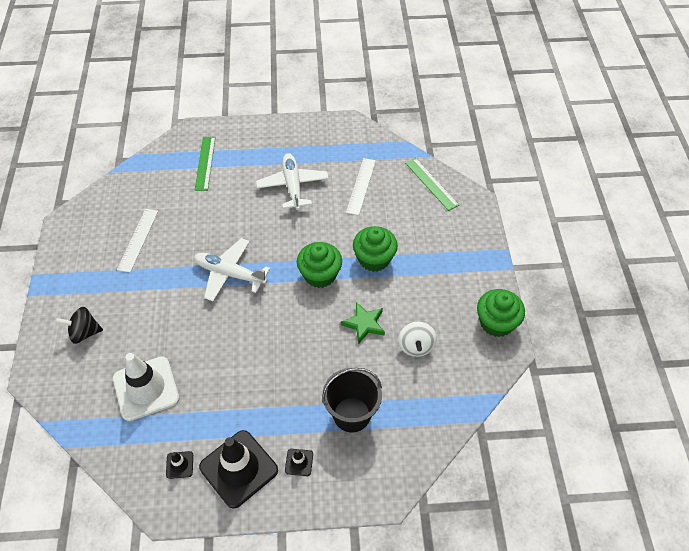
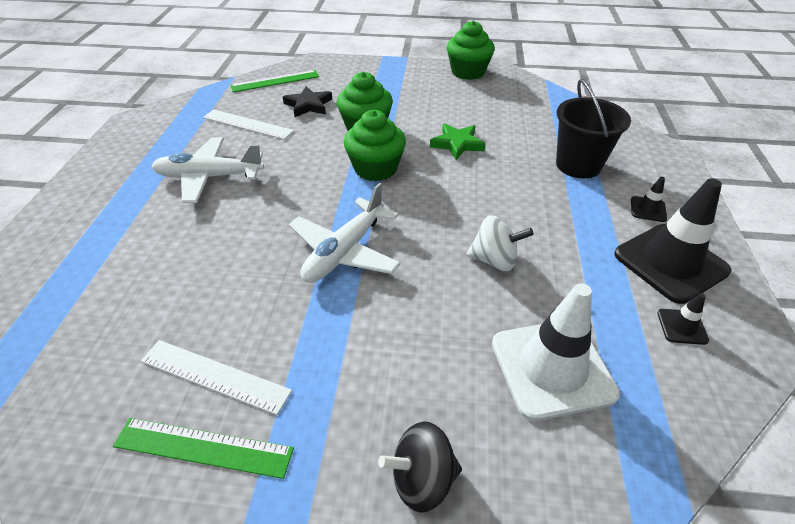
camera: 80 degrees left, 10 degrees down
(84, 333) = (422, 479): black spinning top -> black spinning top turned 75 degrees clockwise
(205, 163) = (88, 268): green ruler -> green ruler (203, 447)
(398, 215) = (308, 105): none -> black star
(416, 346) = (491, 116): white spinning top -> white spinning top (494, 260)

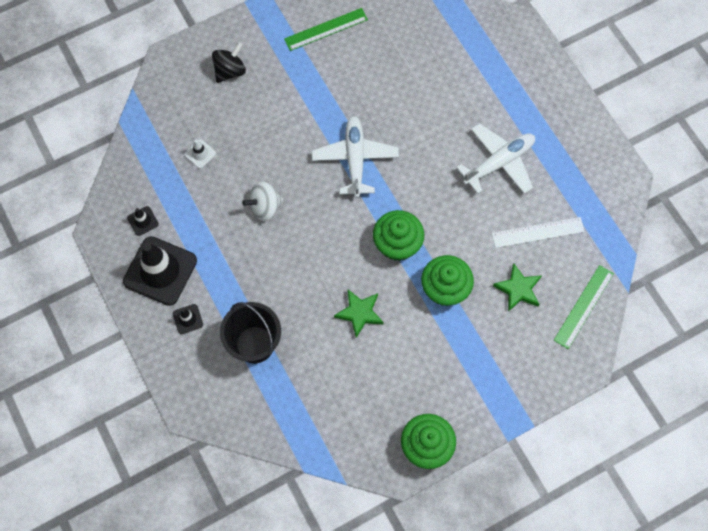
camera: 145 degrees right, 25 degrees up
(215, 376) = (352, 55): white ruler -> none
(308, 105) = (518, 289): black star -> green star
(552, 368) = (200, 154): white traffic cone -> white traffic cone, size x0.43

